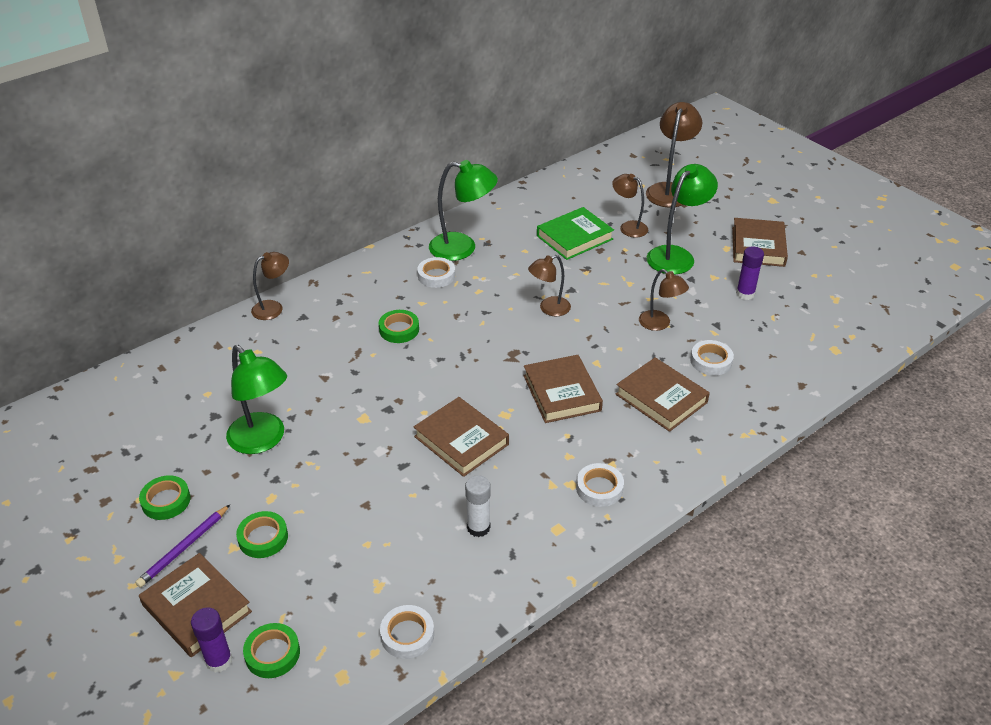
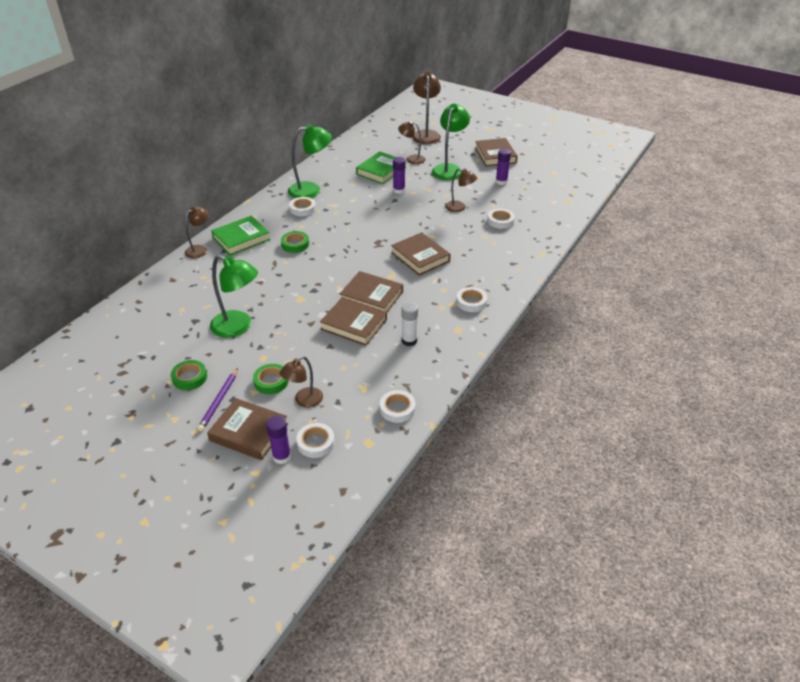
camera: 20 degrees left, 0 degrees up
(272, 653) = (316, 443): green tape -> white tape
(333, 304) = (241, 238): none -> green book
(549, 309) = (386, 213): brown lamp -> brown lamp (304, 401)
(584, 275) = (399, 190): none -> purple glue stick
(661, 398) = (482, 247): brown book -> brown book (354, 324)

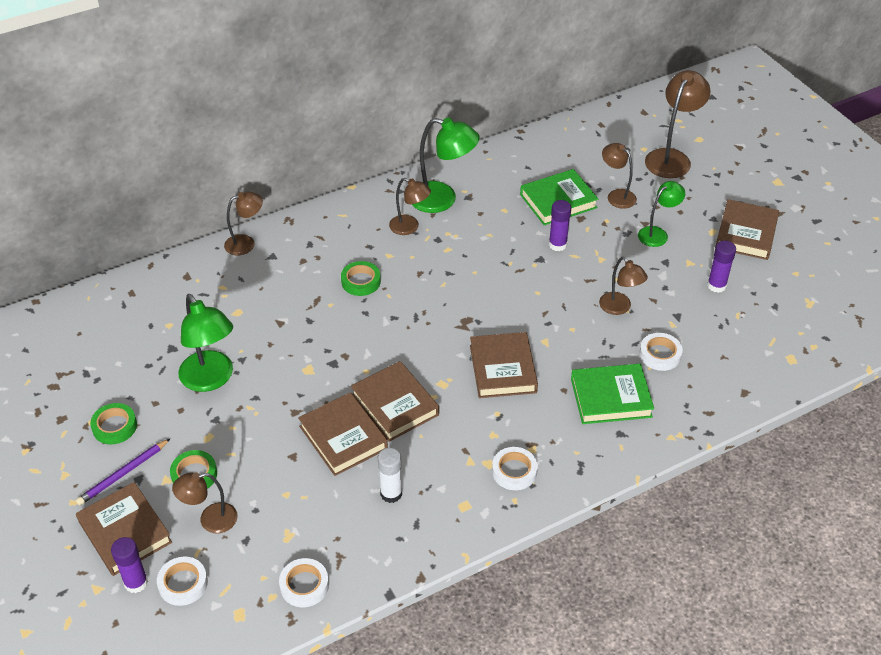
camera: 30 degrees right, 5 degrees up
(241, 238) = (303, 246): green book -> green book (611, 398)
(302, 209) = (409, 227): white tape -> brown lamp
(449, 169) = (657, 233): green lamp -> green lamp, size x0.62

